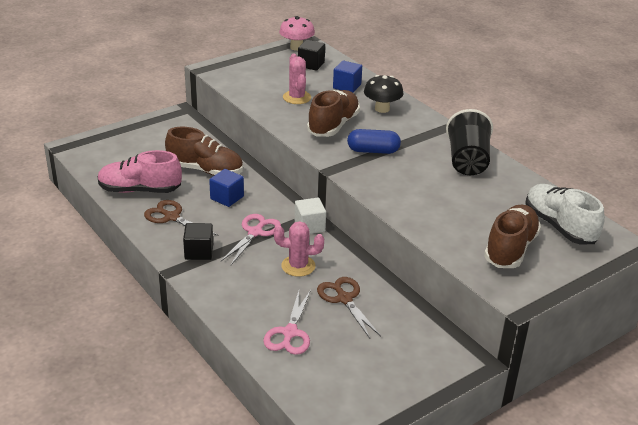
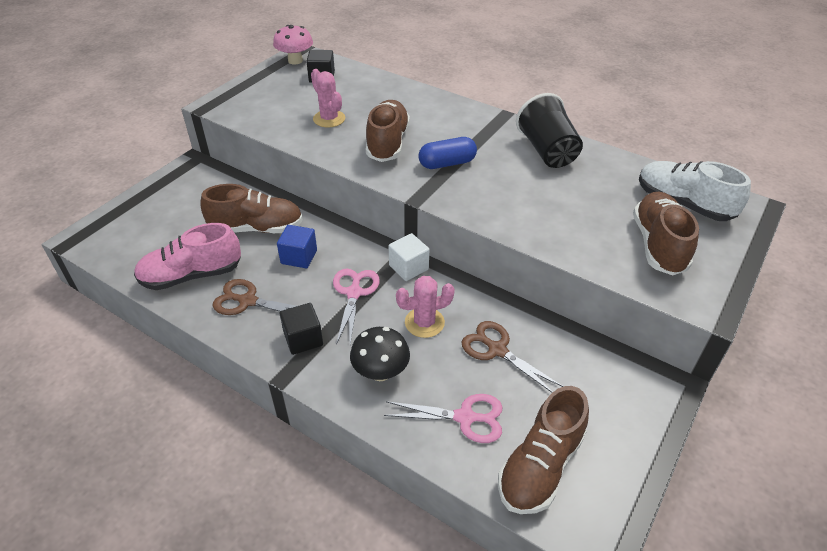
camera: 20 degrees left, 10 degrees up
(290, 333) = (465, 417): pink scissors -> pink scissors turned 75 degrees counterclockwise
(327, 377) = (540, 466): none -> brown shoe
(347, 86) = (374, 94): blue cube -> none
(382, 109) = (425, 111): black mushroom -> black mushroom (380, 372)

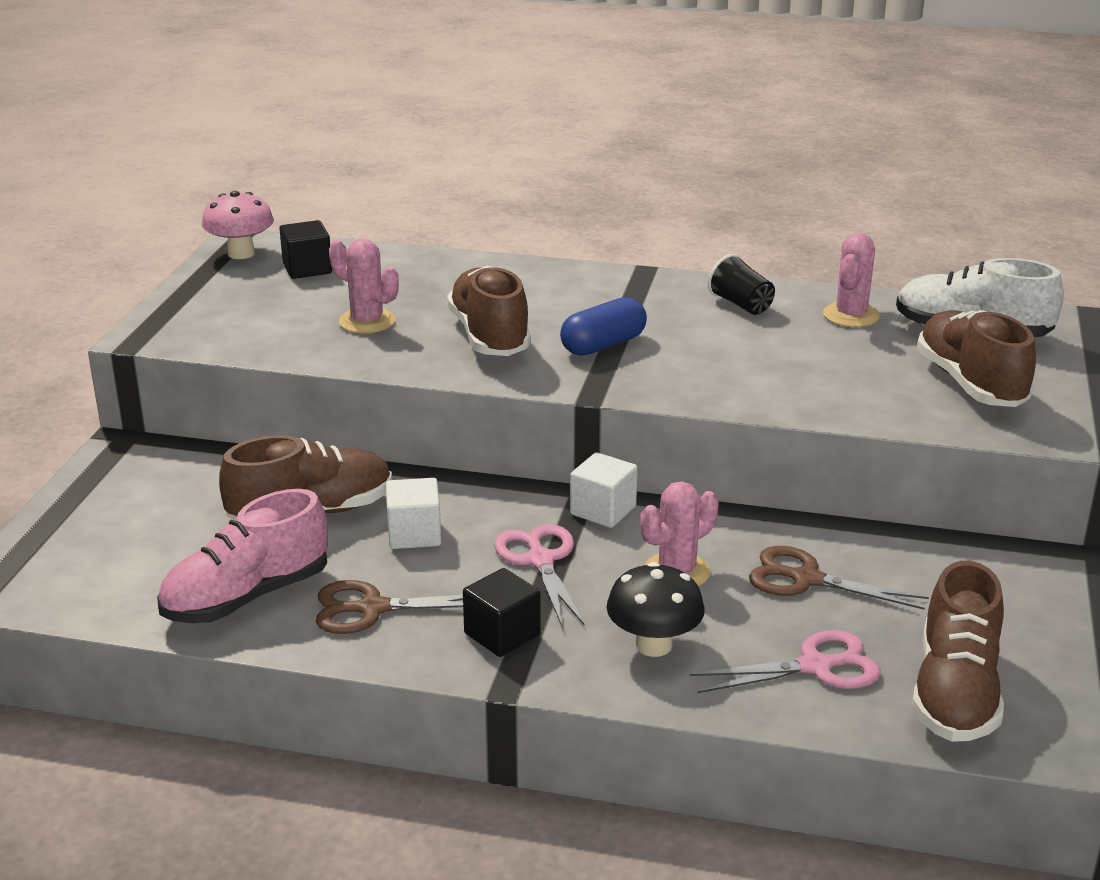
camera: 20 degrees left, 15 degrees down
(299, 257) = (414, 534): blue cube -> white cube
(547, 151) = (741, 304): black cup -> black cup, size x0.57
(611, 174) = (851, 315): none -> pink cactus

